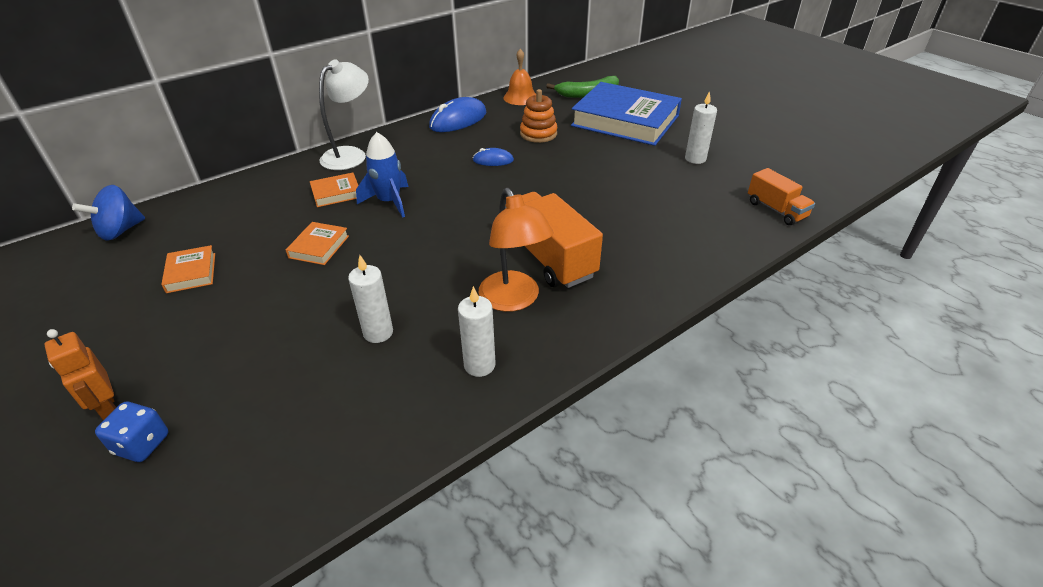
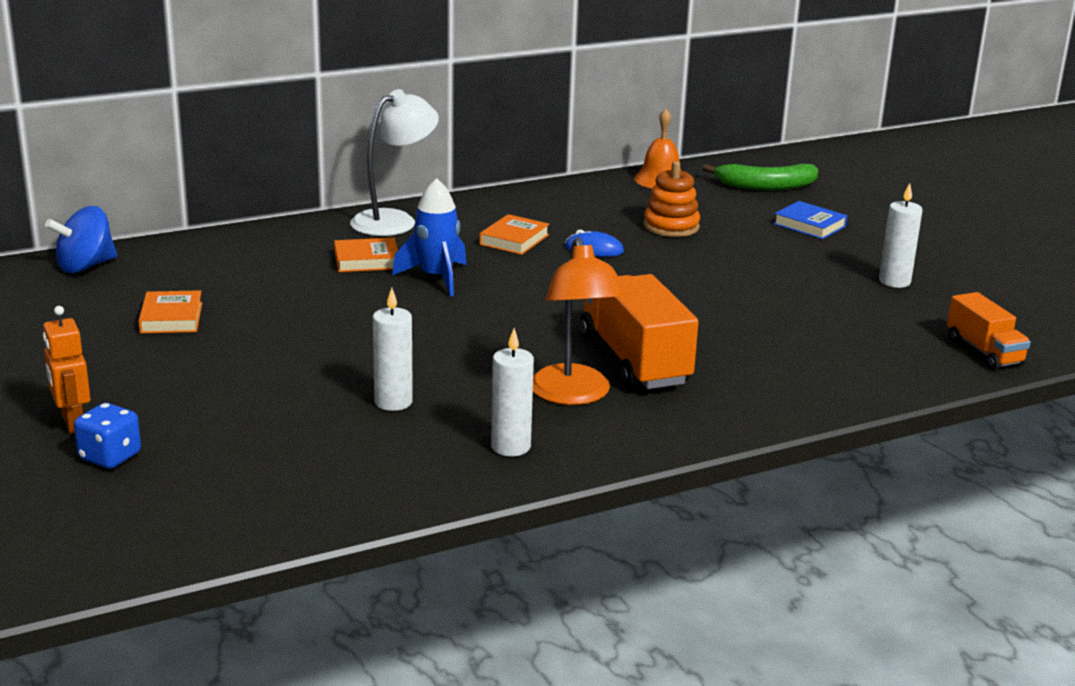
camera: 10 degrees right, 15 degrees down
(319, 247) = (334, 312): orange book -> orange book (514, 240)
(458, 120) = (558, 197): blue mouse -> none
(625, 120) = (809, 225): blue book -> blue book, size x0.42

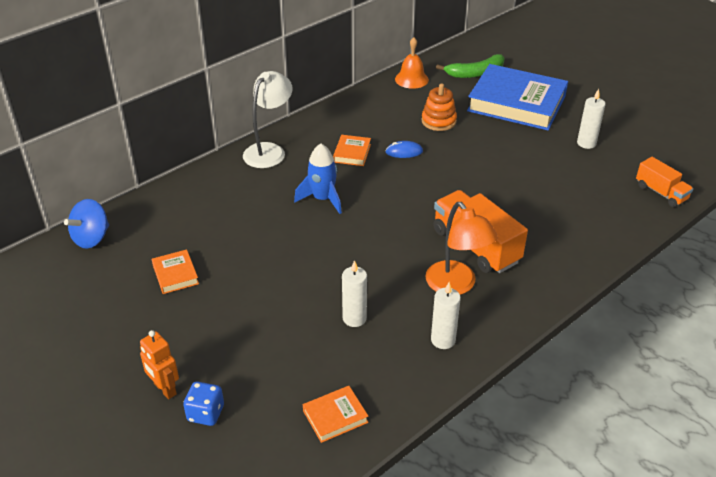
camera: 15 degrees left, 15 degrees up
(367, 260) = (271, 192): orange book -> orange book (335, 416)
(809, 225) = (516, 103): blue book -> blue book, size x2.38

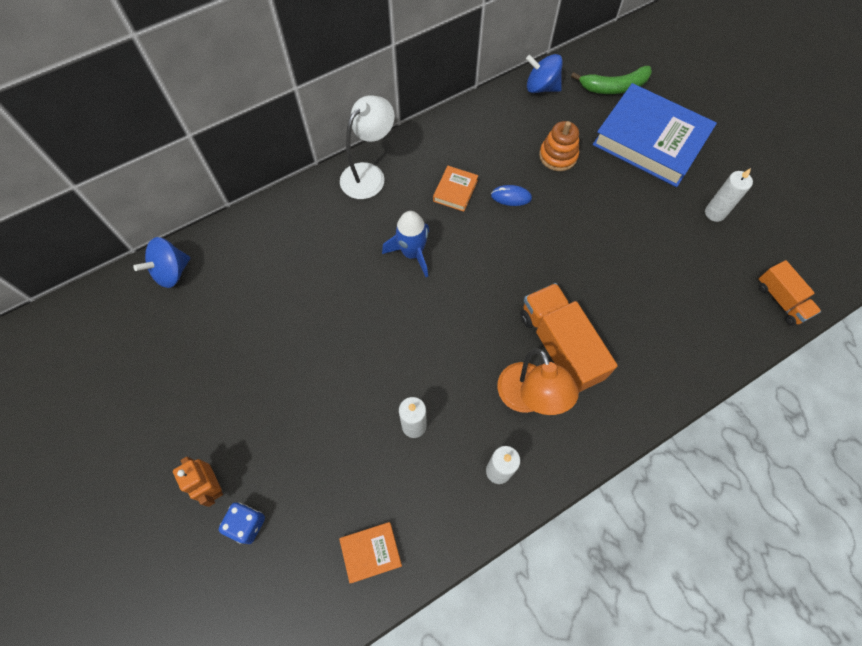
camera: 10 degrees right, 25 degrees up
(175, 274) = (246, 335): orange book -> none
(411, 79) = (541, 87): orange bell -> blue spinning top

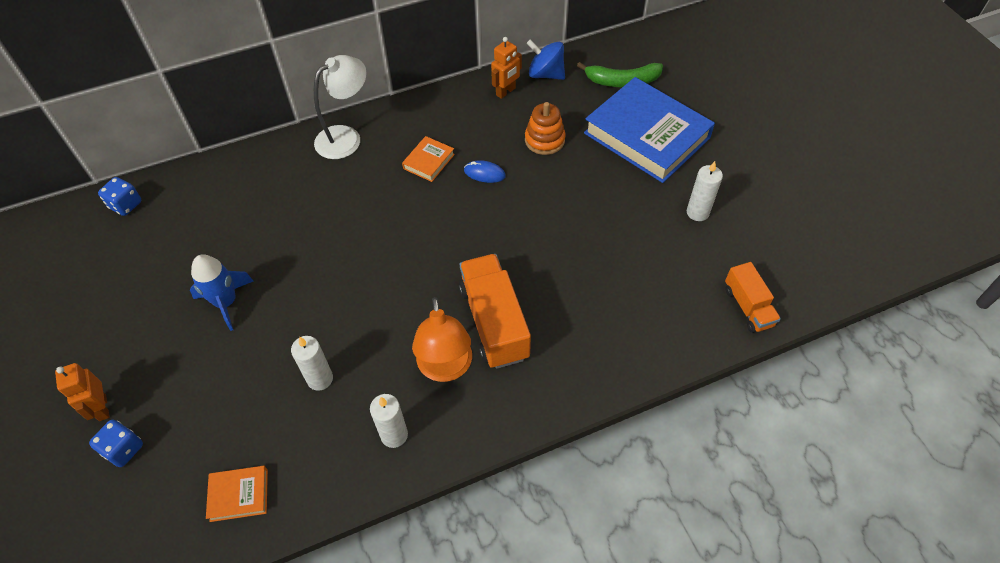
camera: 10 degrees right, 10 degrees down
(172, 272) = (126, 205): blue spinning top -> blue dice
(412, 253) = (367, 215): blue rocket -> blue rocket (226, 302)
(508, 110) = (506, 92): none -> orange robot

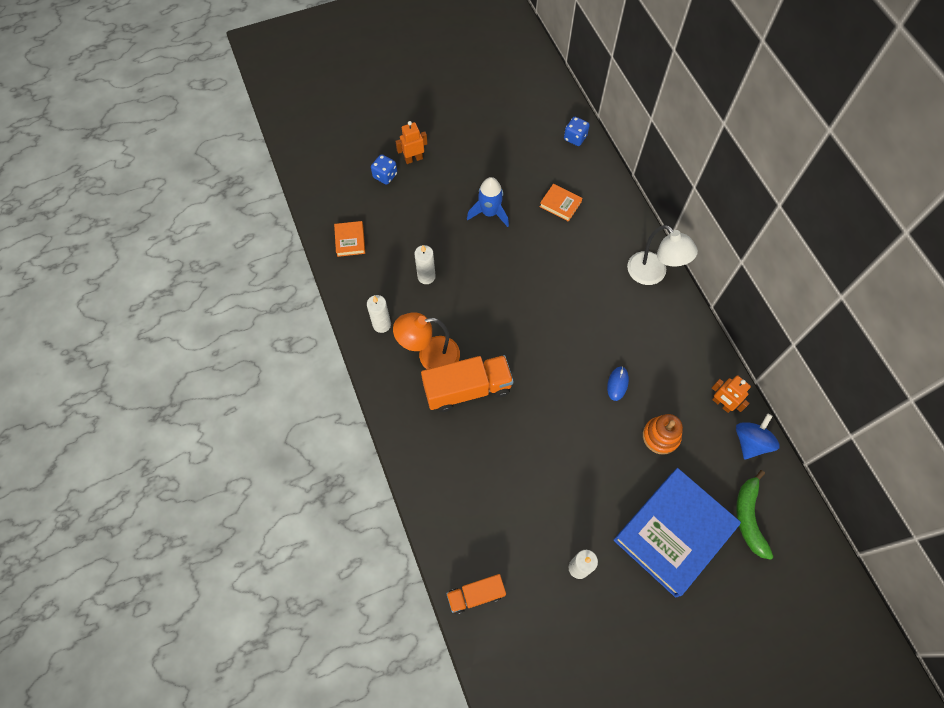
camera: 90 degrees right, 10 degrees up
(428, 161) = (629, 339): orange book -> orange book (560, 204)

